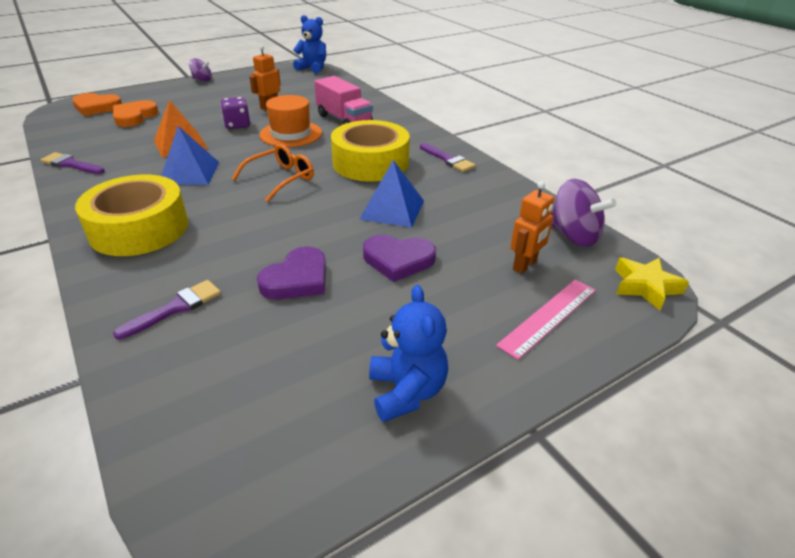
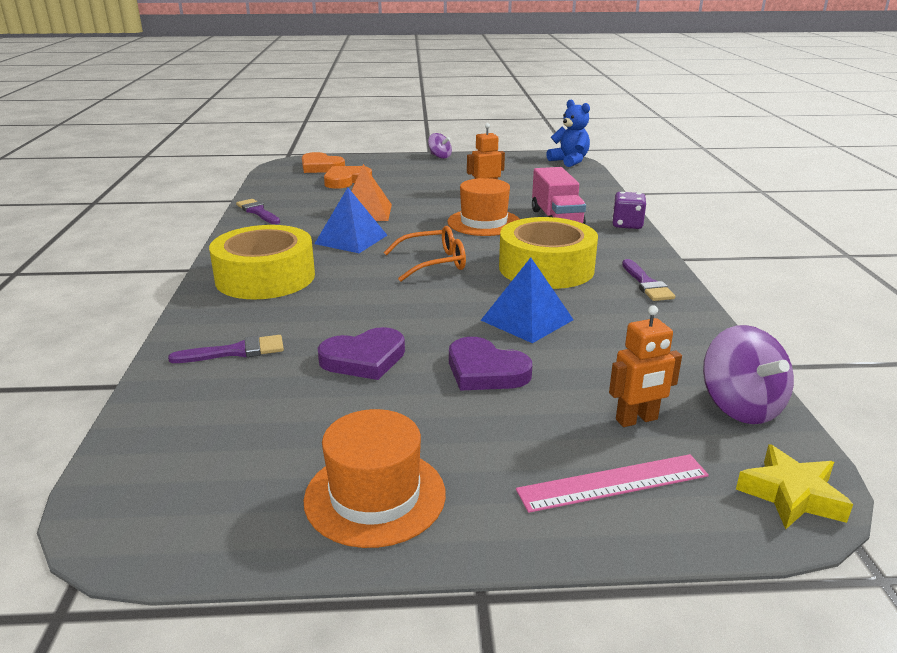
camera: 30 degrees right, 10 degrees down
(237, 125) = (436, 204): purple dice -> purple dice (627, 224)
(406, 391) = (375, 496): blue teddy bear -> orange hat

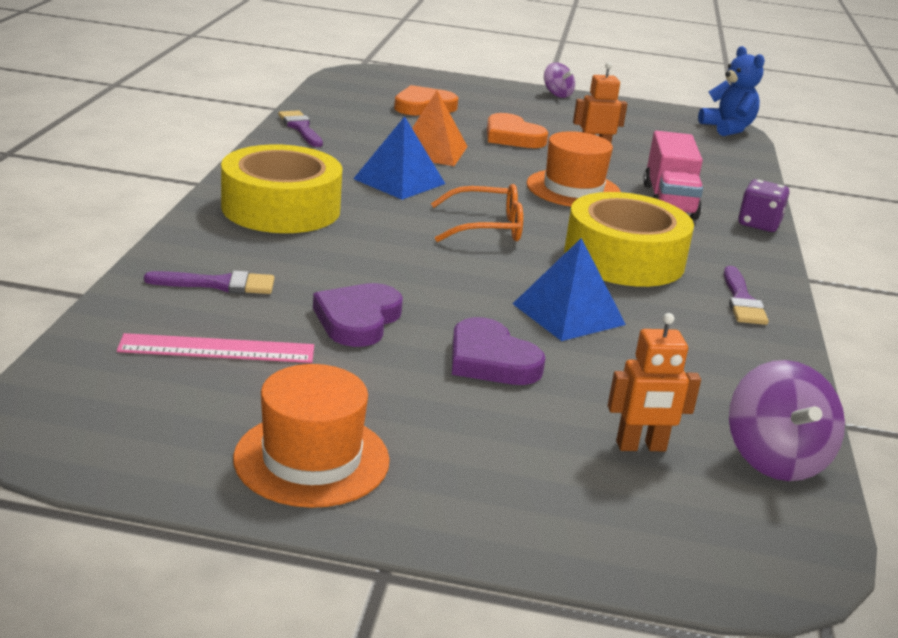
camera: 10 degrees right, 0 degrees up
(321, 167) = (399, 83): orange heart -> orange heart (512, 137)
(364, 359) = (358, 320): purple heart -> purple heart turned 120 degrees clockwise
(613, 483) = (577, 503): pink ruler -> pink ruler (217, 349)
(791, 495) = (777, 559): yellow star -> none

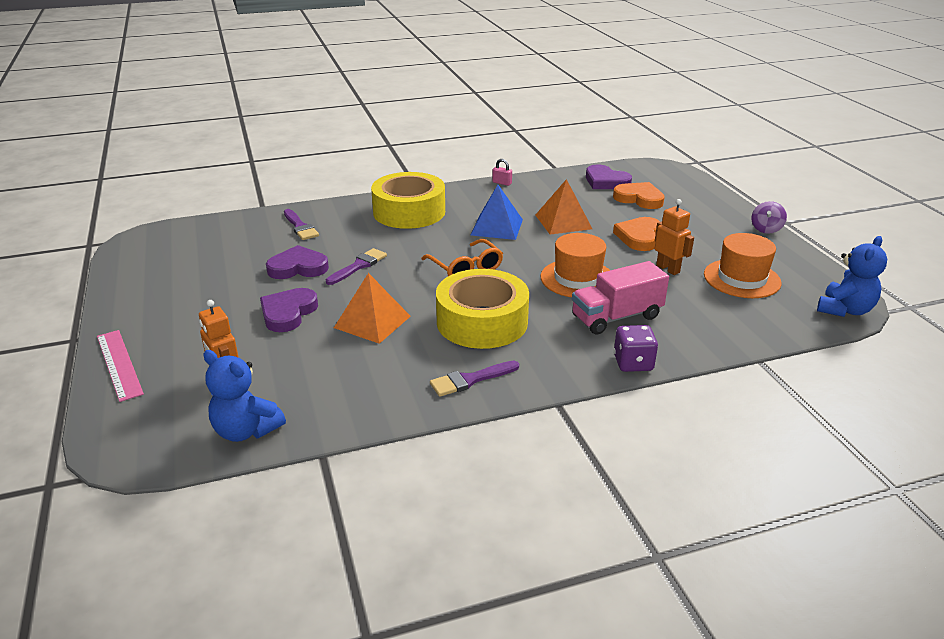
camera: 65 degrees right, 5 degrees up
(217, 349) = (234, 247): pink ruler -> pink ruler (119, 364)
(277, 140) = (502, 183): none -> pink padlock
(300, 128) = (532, 182): purple brush -> purple brush (359, 266)
(311, 459) = (152, 296): orange hat -> orange hat (742, 279)
(357, 102) = (606, 181): none -> purple heart
(568, 314) = (372, 322): blue pyramid -> orange pyramid
(775, 459) = (246, 430): purple spinning top -> blue teddy bear

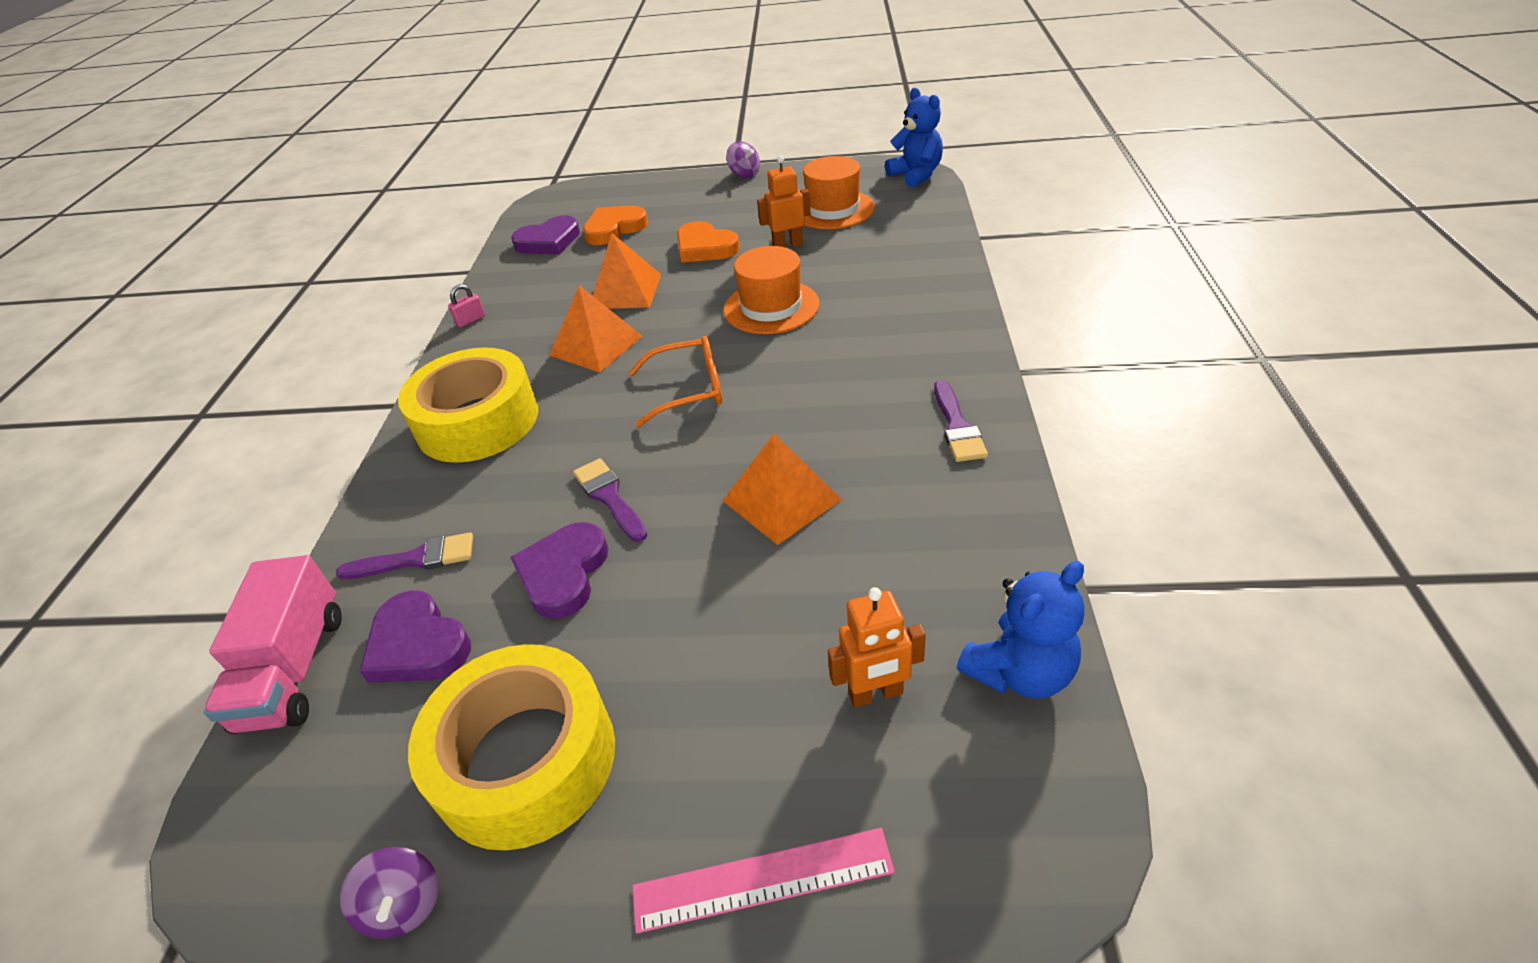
camera: 65 degrees left, 10 degrees up
(115, 281) = (404, 905): none -> purple spinning top
(288, 313) = (706, 597): purple heart -> purple heart (417, 644)
(482, 322) = (831, 397): yellow tape -> yellow tape (526, 759)
(497, 227) = (596, 345): blue pyramid -> orange pyramid
(616, 317) = (868, 297): pink truck -> pink truck (293, 670)
(633, 363) = (961, 305): purple dice -> none

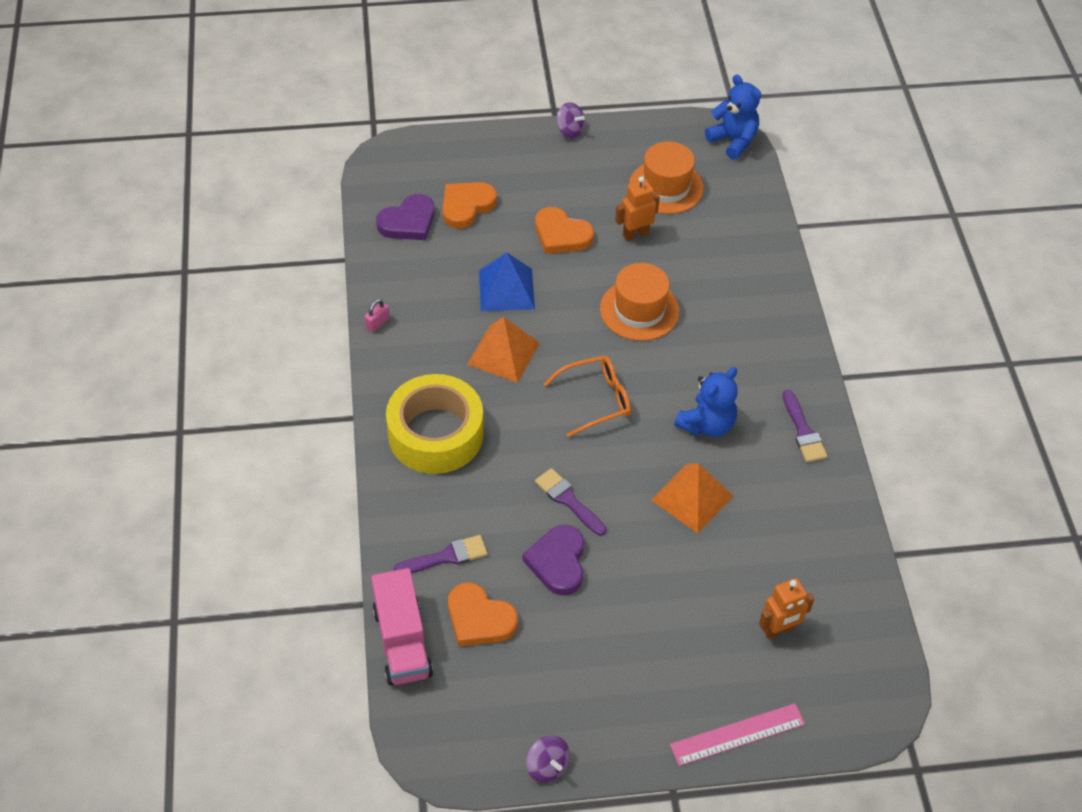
camera: 15 degrees left, 10 degrees up
(417, 644) = (479, 619): purple heart -> orange heart
(526, 759) = (583, 685): yellow tape -> none
(625, 291) = (506, 289): orange pyramid -> blue pyramid
(1020, 672) = (859, 611): blue teddy bear -> blue teddy bear (707, 424)

